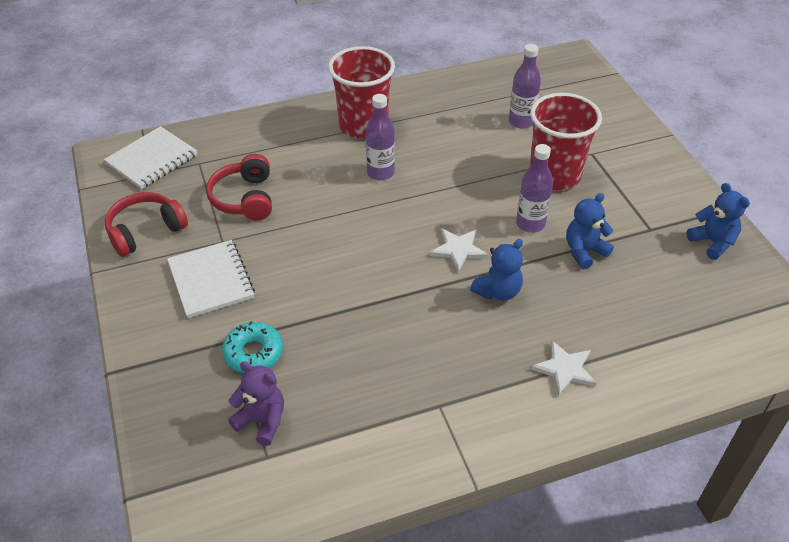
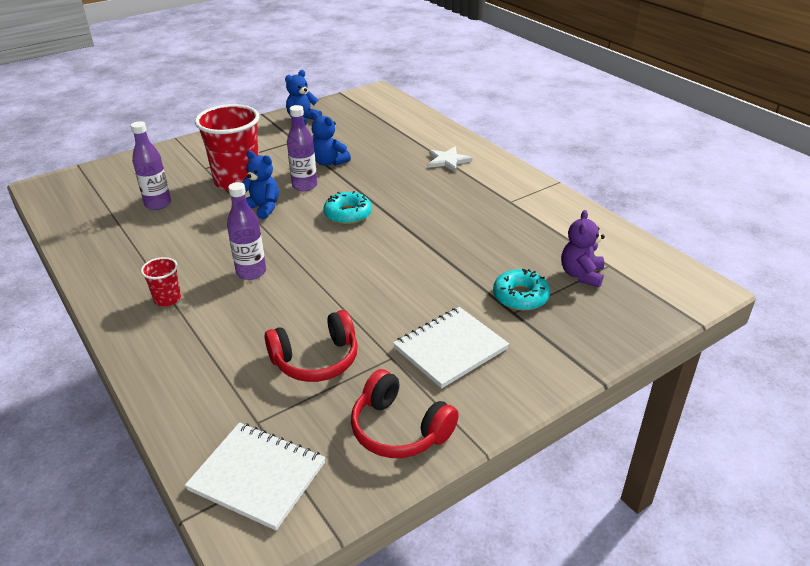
camera: 105 degrees left, 10 degrees down
(363, 126) = (167, 299): red cup -> red cup, size x0.46
(458, 250) = (348, 214): white star -> turquoise donut
(498, 291) = (388, 192): blue teddy bear -> blue teddy bear (262, 208)

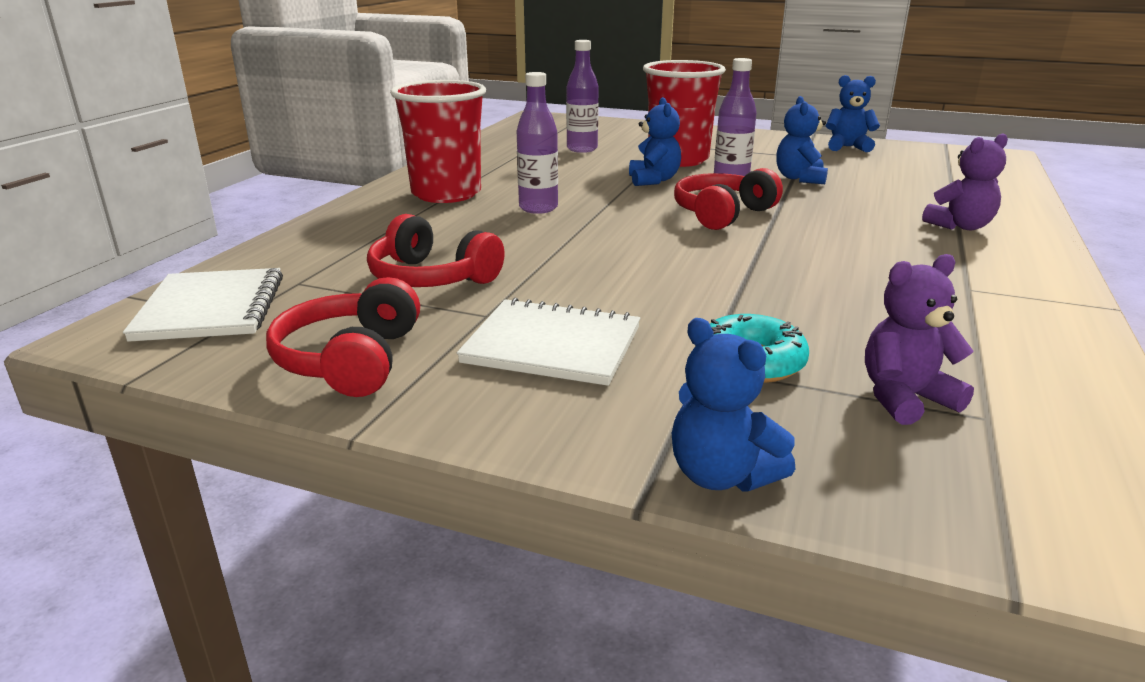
camera: 55 degrees right, 10 degrees down
(167, 299) = (446, 194): red cup -> red cup, size x2.18
(348, 214) = (722, 214): turquoise donut -> red headphones
(448, 161) = (960, 226): white star -> purple teddy bear
(599, 351) = (721, 475): none -> blue teddy bear

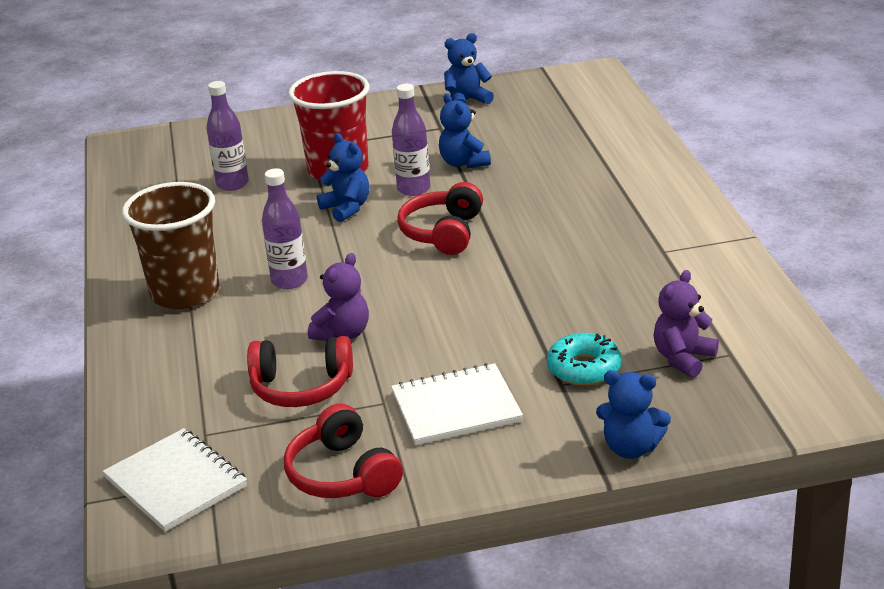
camera: 30 degrees left, 5 degrees up
(446, 194) = (185, 293): red cup -> brown cup
(960, 226) = (620, 184): purple teddy bear -> purple teddy bear (343, 334)

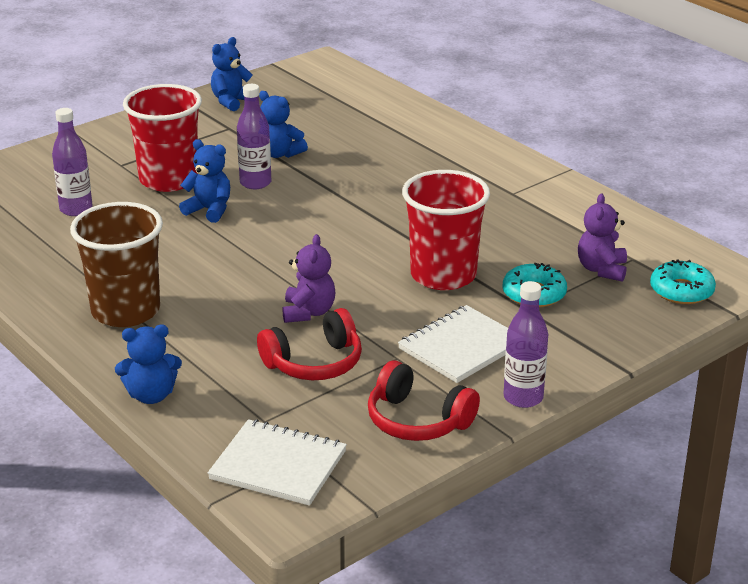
camera: 30 degrees left, 0 degrees up
(289, 281) = (216, 280): purple bottle -> purple bottle (523, 398)
(443, 233) = (317, 214): red headphones -> none
(508, 326) = (443, 275): none -> red cup
(631, 448) = (623, 343): blue teddy bear -> blue teddy bear (151, 395)
(753, 404) = (681, 291): none -> turquoise donut

